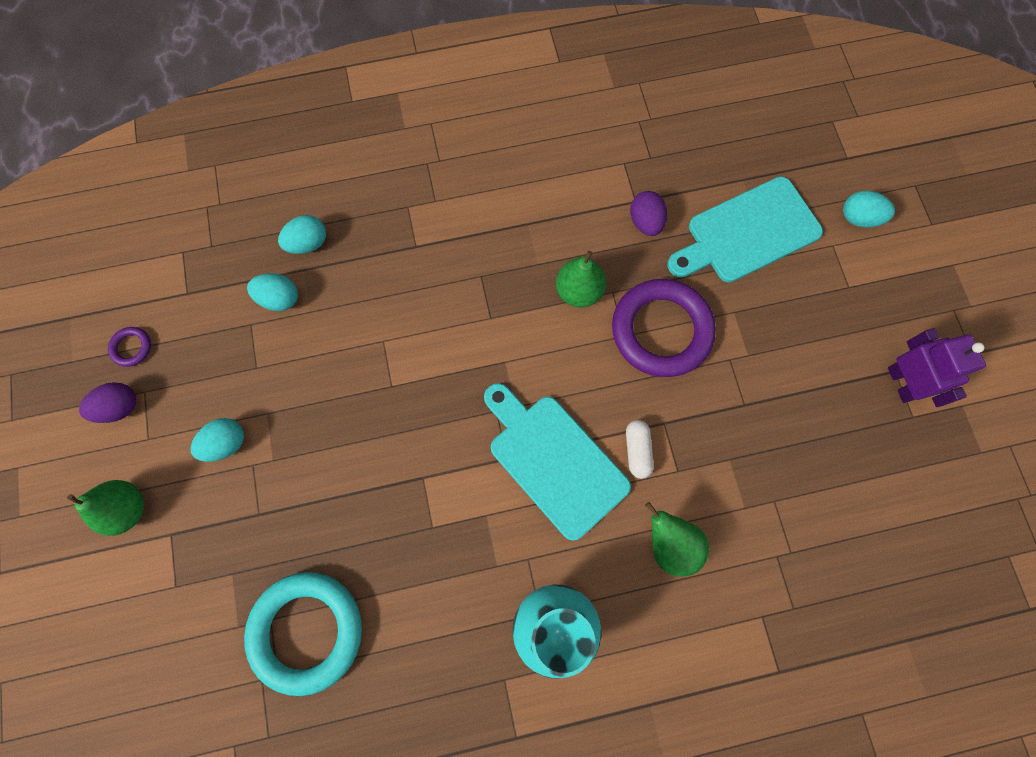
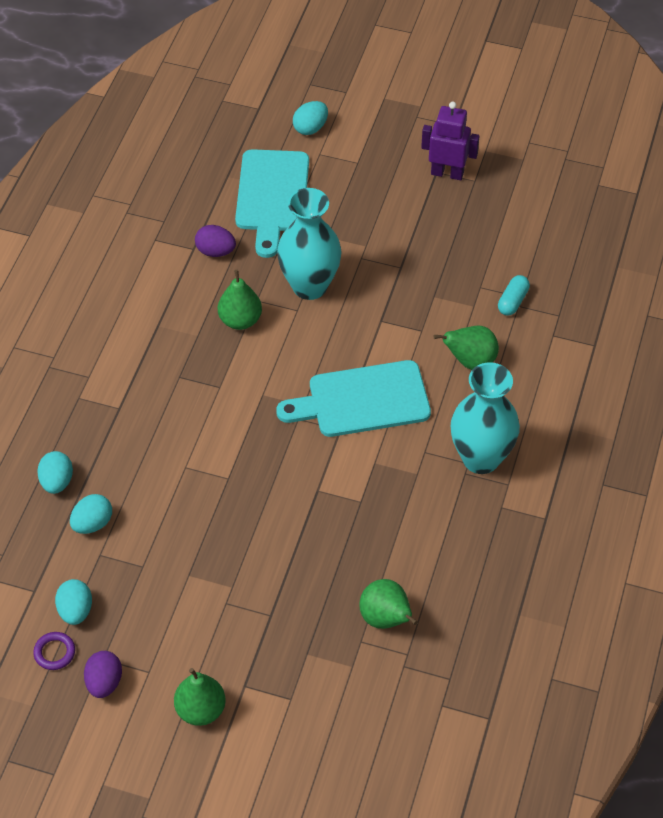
camera: 60 degrees left, 20 degrees down
(226, 443) = (194, 614): turquoise egg -> turquoise egg (75, 611)
(307, 631) = (386, 619): turquoise ring -> green pear
(637, 451) = (390, 346): white capsule -> none
(661, 330) = (309, 286): purple ring -> turquoise vase
(778, 547) = (513, 301): none -> turquoise capsule

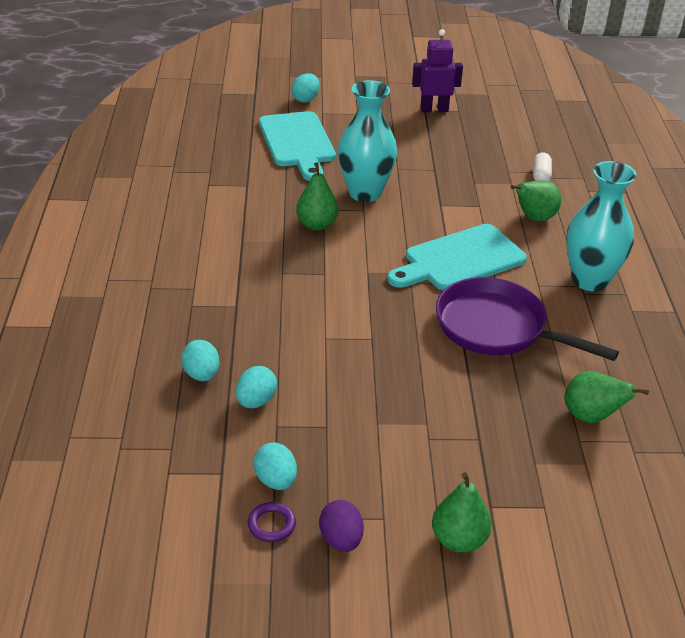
camera: 20 degrees left, 15 degrees down
(215, 251) = (268, 184): purple egg -> none
(354, 495) = (497, 328): none -> purple pan
(513, 301) = (541, 175): turquoise capsule -> white capsule

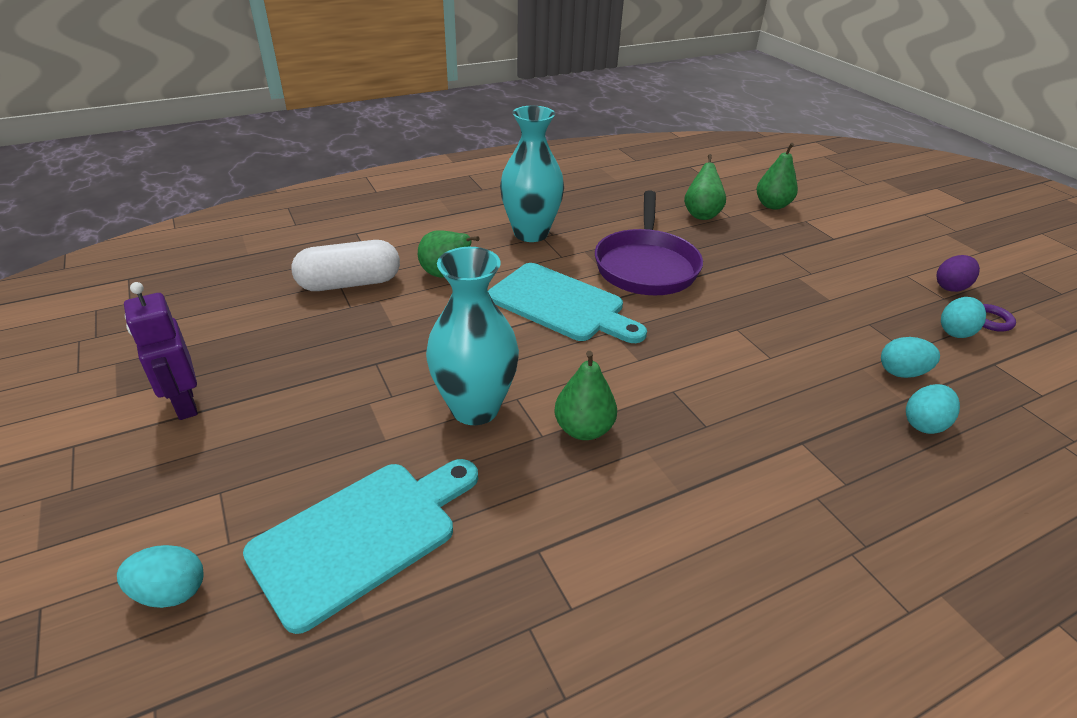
camera: 115 degrees left, 0 degrees up
(458, 540) = (877, 244): green pear -> green pear (772, 205)
(541, 175) = (349, 283): white capsule -> white capsule, size x1.93

